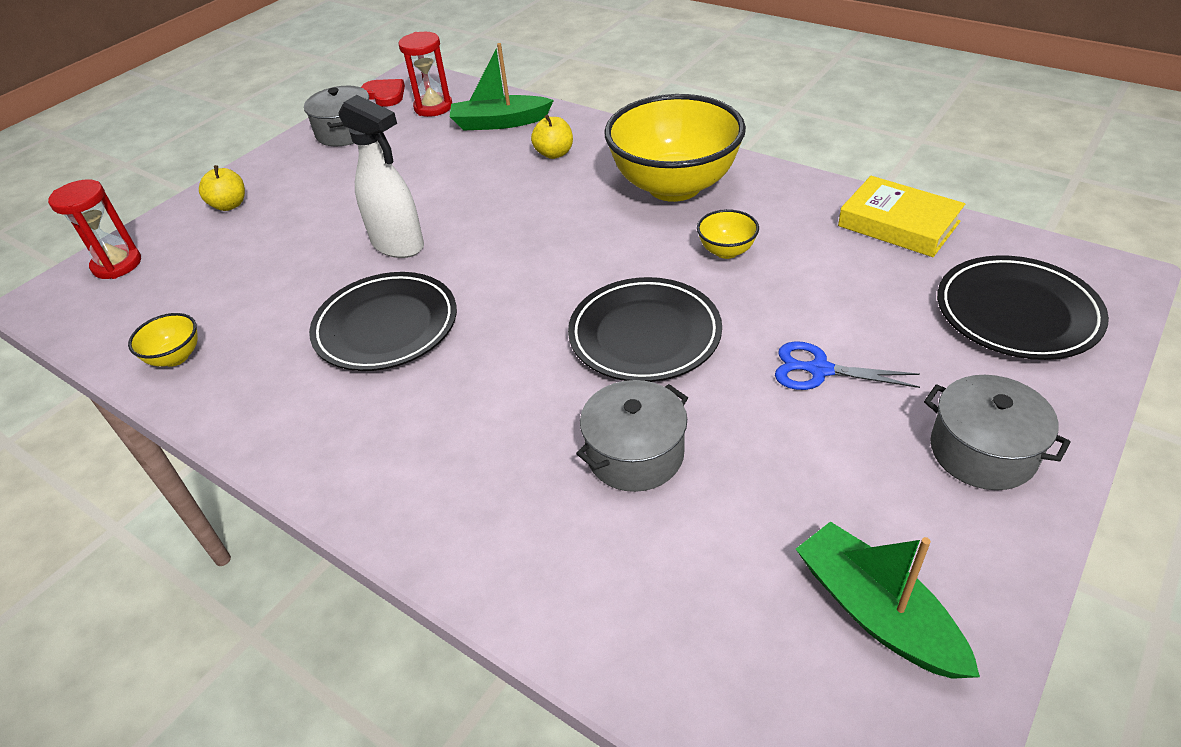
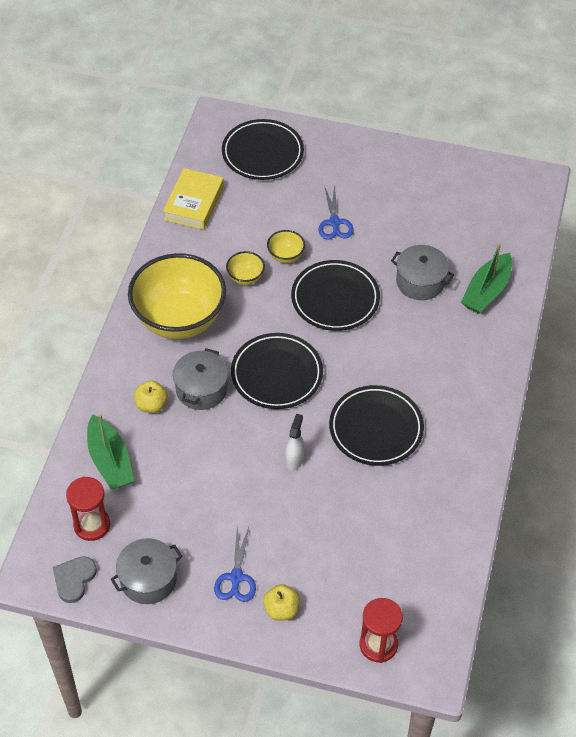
camera: 115 degrees left, 10 degrees up
(176, 357) = (447, 534): yellow bowl -> yellow bowl (285, 256)
(294, 182) = (236, 578): none -> blue scissors
(385, 95) = (74, 579): red heart -> grey heart
(398, 245) = (294, 459): white spray bottle -> white spray bottle, size x0.56
(538, 252) = (277, 374): none -> black plate
(876, 612) = (463, 190): green boat -> green boat (486, 291)
(982, 451) = (365, 163): grey pot -> grey pot (201, 389)

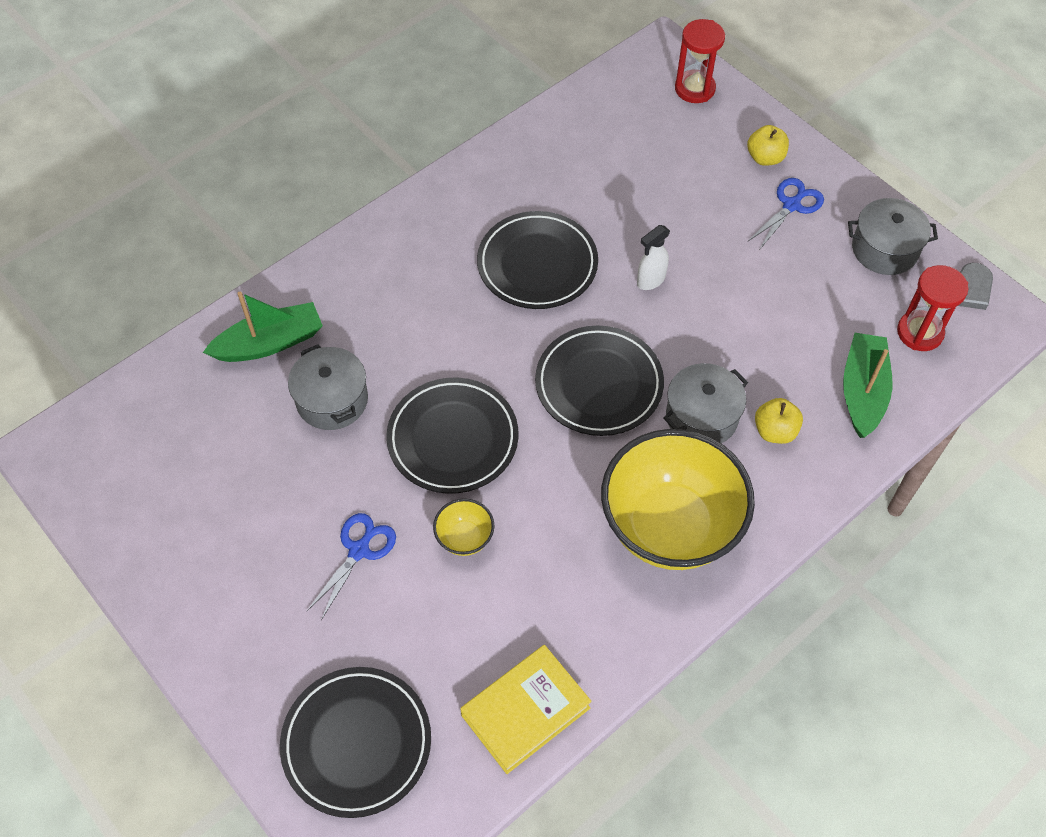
camera: 145 degrees left, 5 degrees up
(245, 278) = (541, 537): yellow bowl -> none

